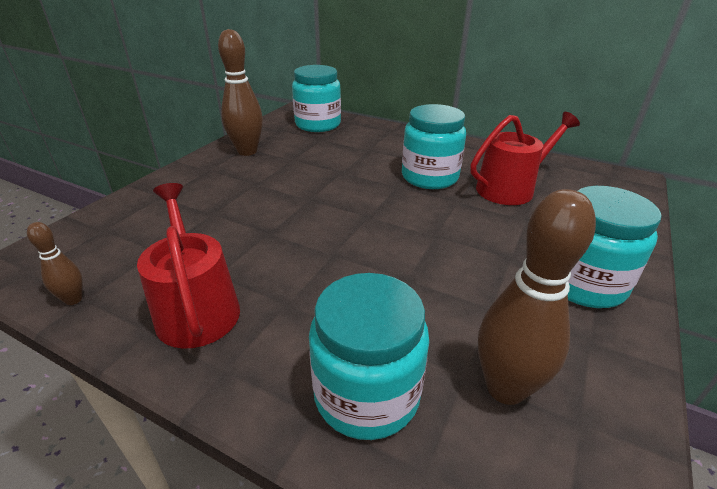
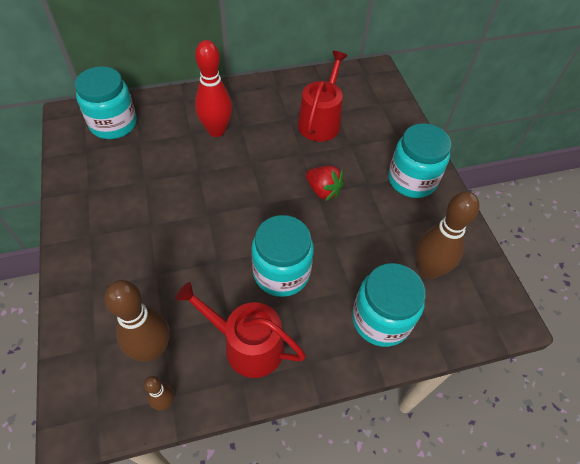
camera: 45 degrees left, 20 degrees up
(247, 151) = (94, 194): brown bowling pin -> brown bowling pin (152, 350)
(393, 156) = (216, 131): none -> red bowling pin
(429, 177) = (263, 140): turquoise jar -> turquoise jar (281, 273)
(446, 237) = (323, 190): none -> red strawberry

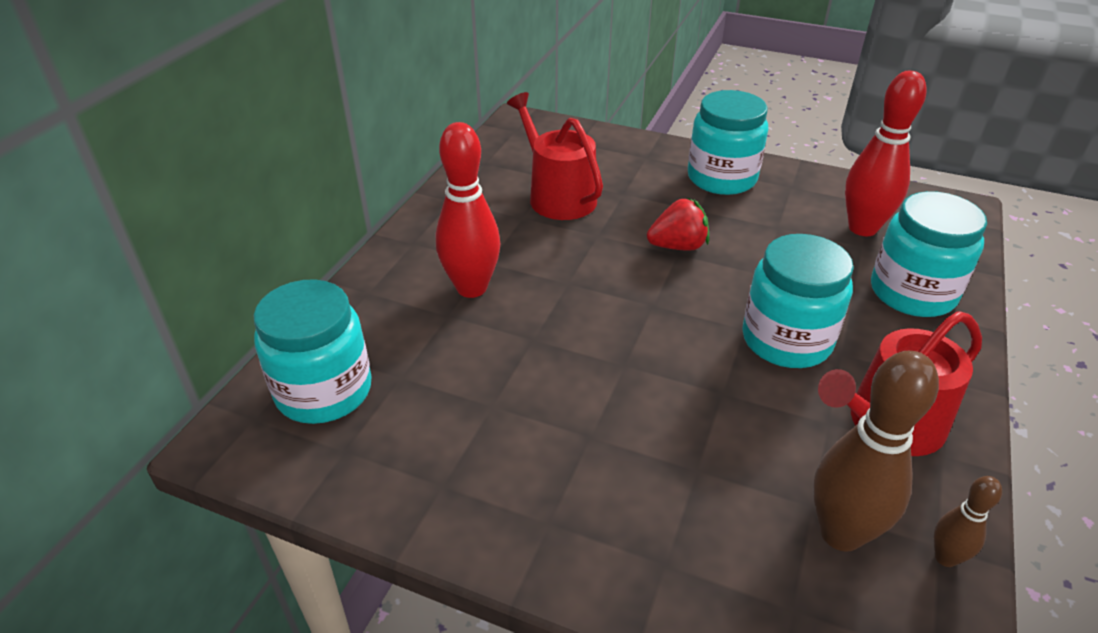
camera: 50 degrees left, 15 degrees down
(428, 270) = (862, 228): brown bowling pin -> red bowling pin

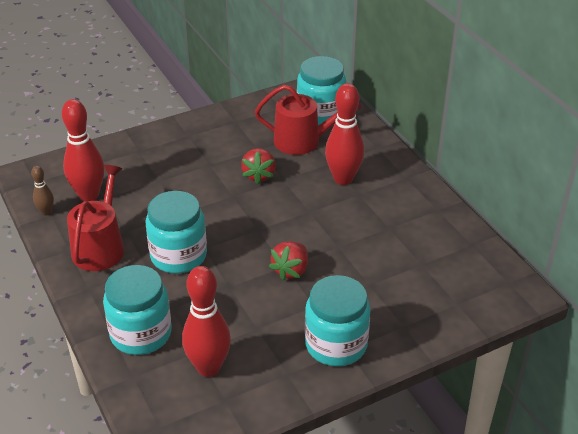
camera: 130 degrees right, 0 degrees up
(553, 366) = (259, 175): none -> red strawberry
(557, 196) = (397, 254): red watering can -> red watering can (303, 141)
(841, 533) = (89, 195): brown bowling pin -> red bowling pin

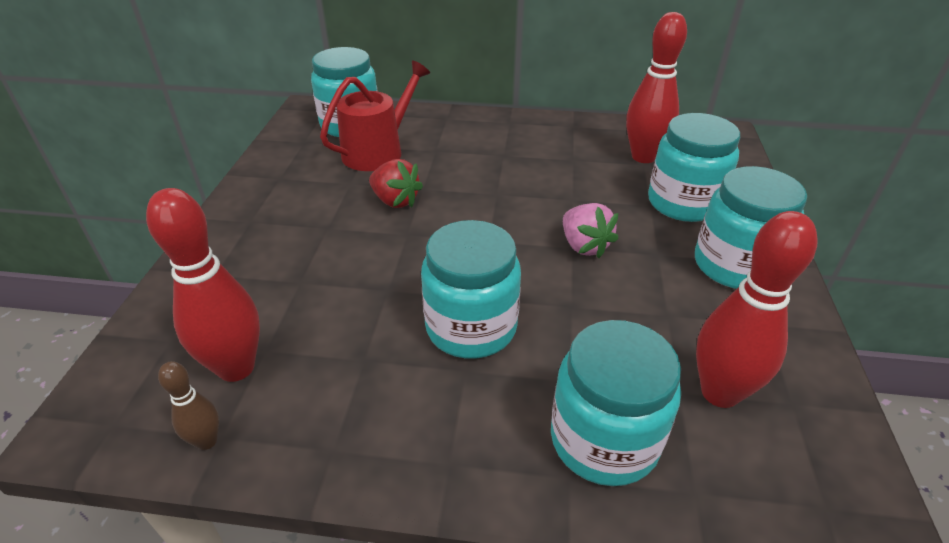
camera: 55 degrees left, 0 degrees up
(100, 247) = (368, 405): red watering can -> none
(291, 270) = (584, 246): red strawberry -> pink strawberry
(343, 179) = (469, 153): red bowling pin -> red bowling pin (643, 157)
(388, 299) = (683, 203): none -> turquoise jar

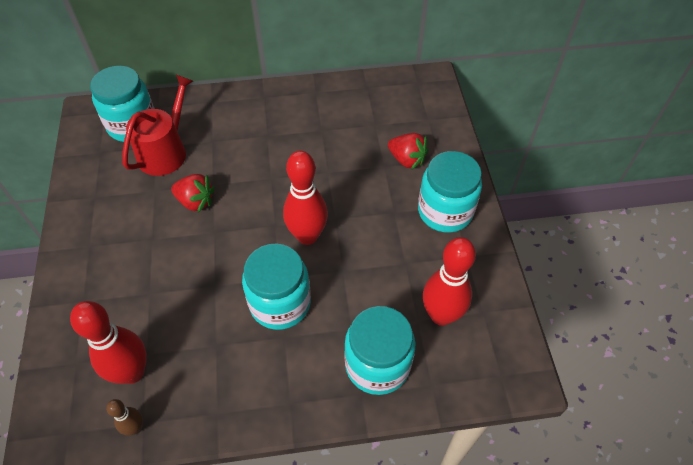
camera: 15 degrees left, 15 degrees up
(584, 246) = (343, 216): pink strawberry -> none
(643, 157) = (374, 117): red bowling pin -> red bowling pin (307, 236)
(683, 203) = (407, 160): turquoise jar -> red strawberry

